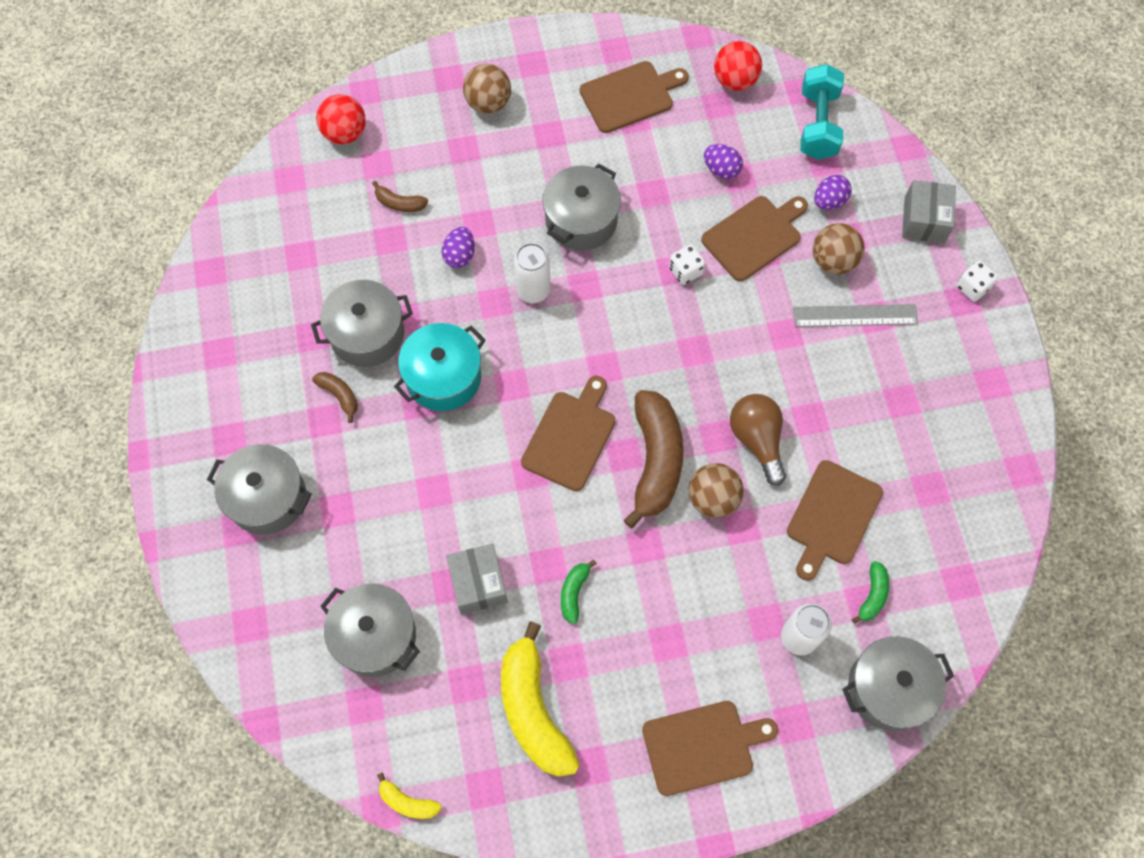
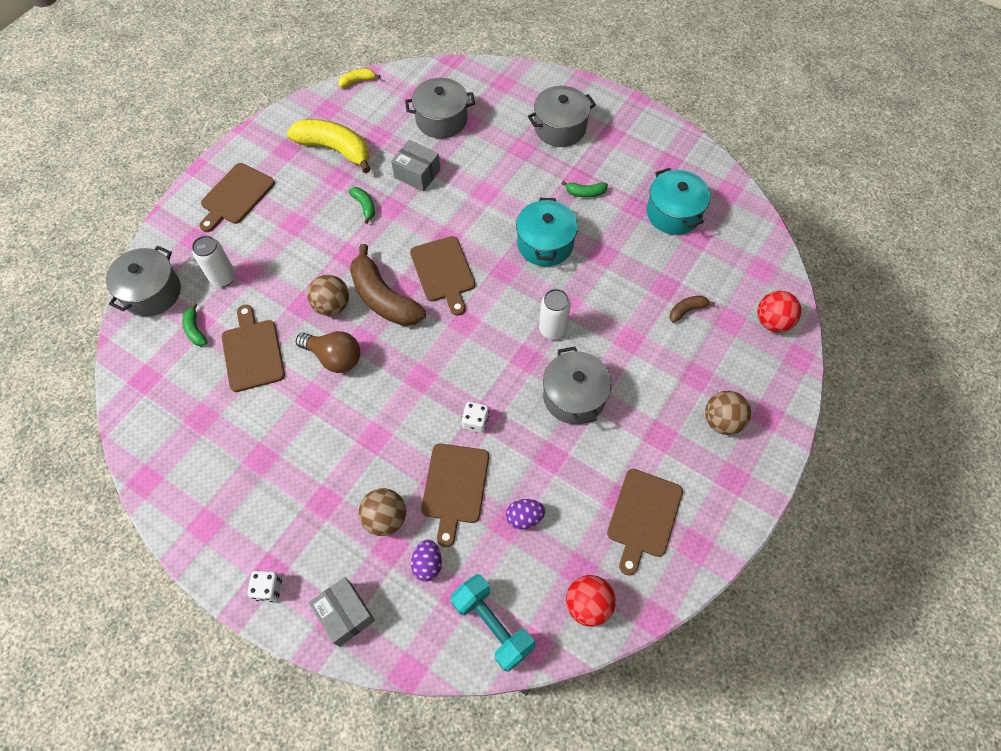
camera: 135 degrees right, 5 degrees down
(288, 297) = (673, 213): none -> turquoise pot
(339, 395) = (585, 193): brown banana -> green banana
(367, 334) = (610, 230): grey pot -> none
(460, 255) = (616, 312): purple egg -> none
(855, 316) = (337, 490): grey ruler -> none

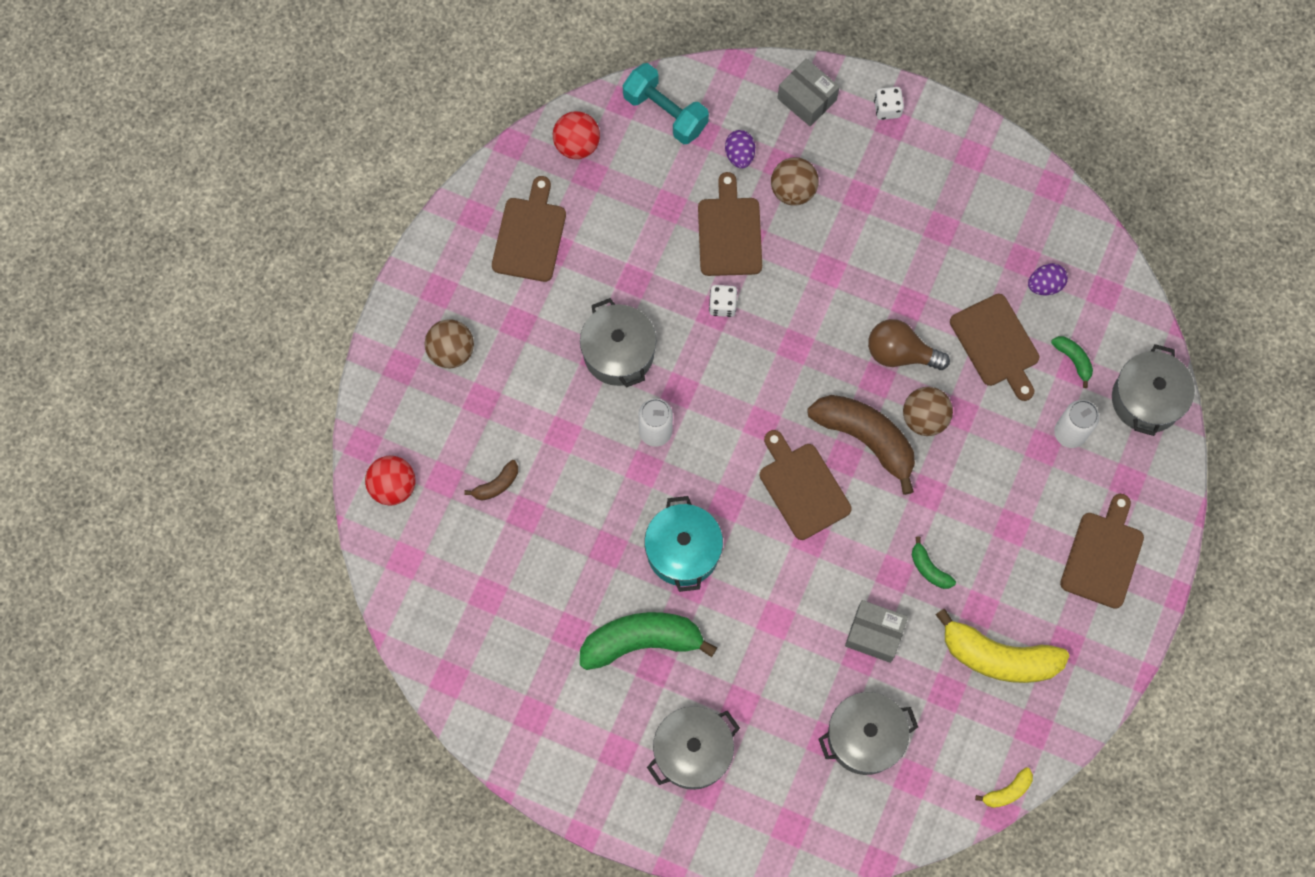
camera: 170 degrees right, 10 degrees up
(524, 517) = (652, 214): purple egg -> purple egg (1045, 285)
(585, 193) = (642, 642): green banana -> green banana, size x2.19
(673, 213) = (521, 628): turquoise pot -> none

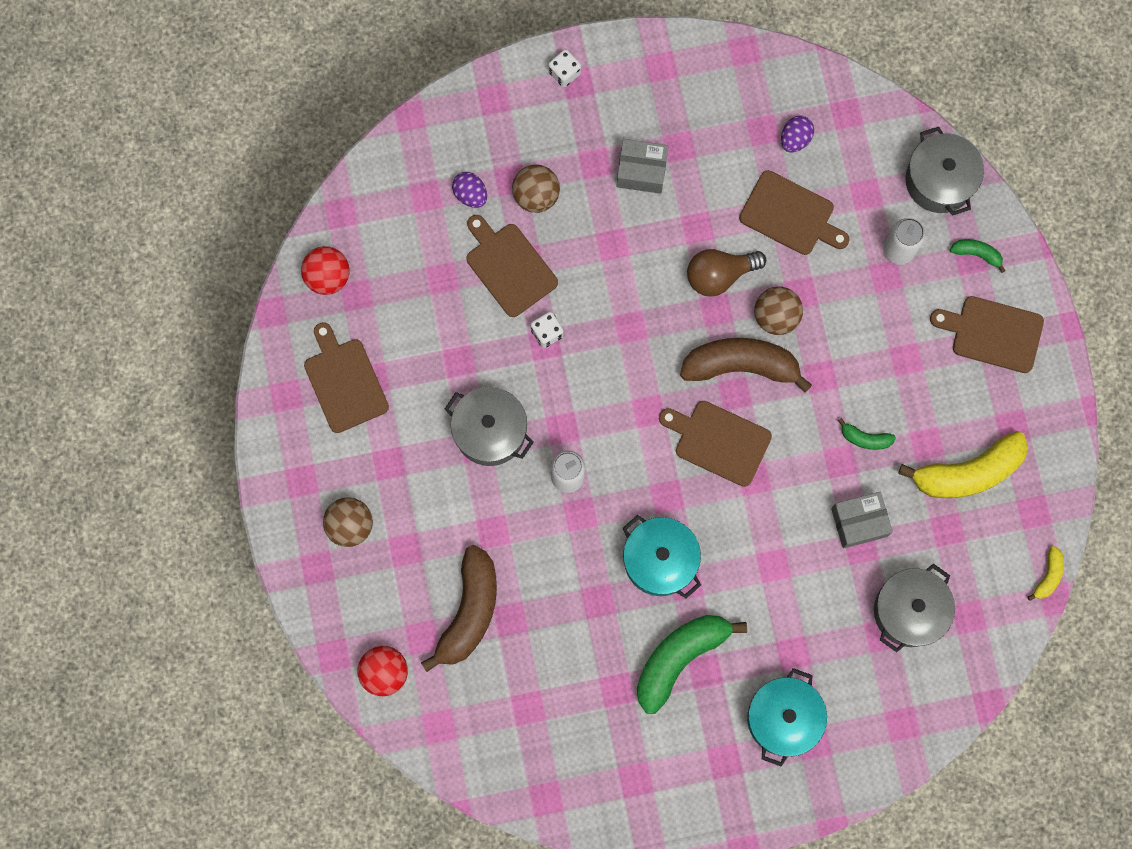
camera: 35 degrees left, 5 degrees up
(496, 485) = (469, 611): brown banana -> brown banana, size x2.19
(665, 113) = (382, 199): turquoise dumbbell -> none
(692, 751) = (783, 718): grey pot -> turquoise pot
(807, 99) = (492, 108): grey box -> grey box (641, 171)
(1073, 360) = (860, 187): green banana -> green banana (977, 254)
(1103, 555) = (992, 333): brown cutting board -> brown cutting board turned 60 degrees counterclockwise

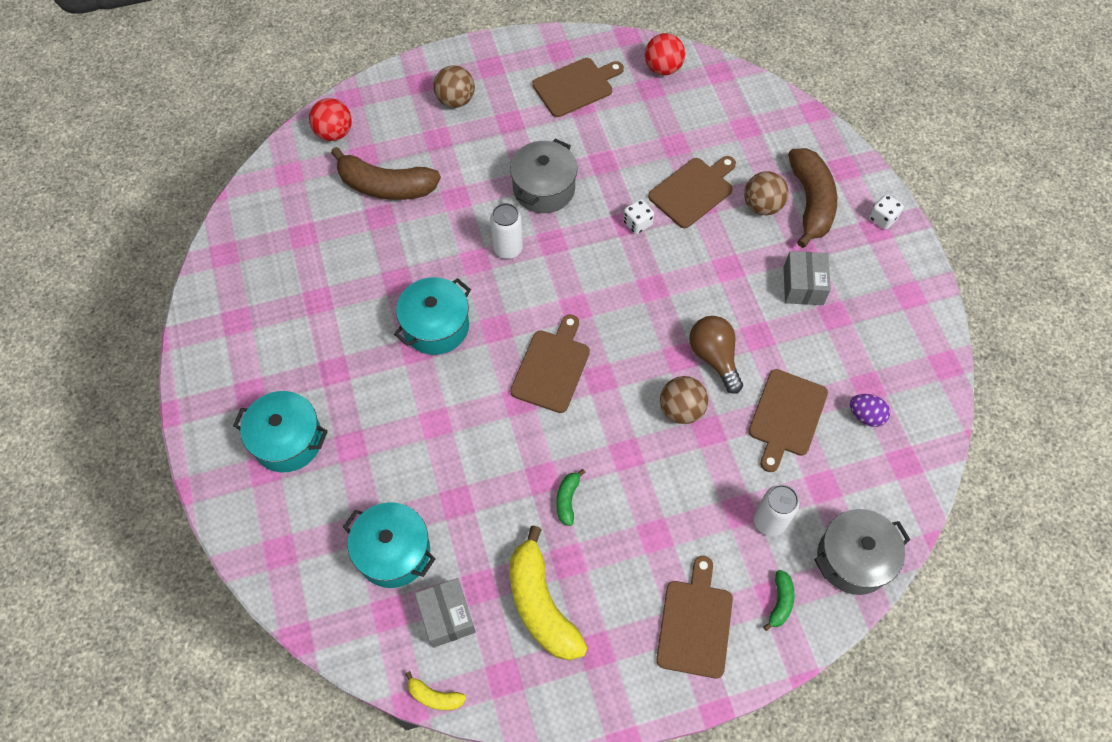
camera: 85 degrees right, 15 degrees down
(470, 194) = (753, 158): purple egg -> none
(680, 658) = (346, 349): green banana -> none
(741, 366) = (627, 382): brown banana -> brown banana (810, 202)
(859, 522) = (482, 498): grey box -> grey box (447, 616)
(909, 611) = (393, 552): grey pot -> turquoise pot

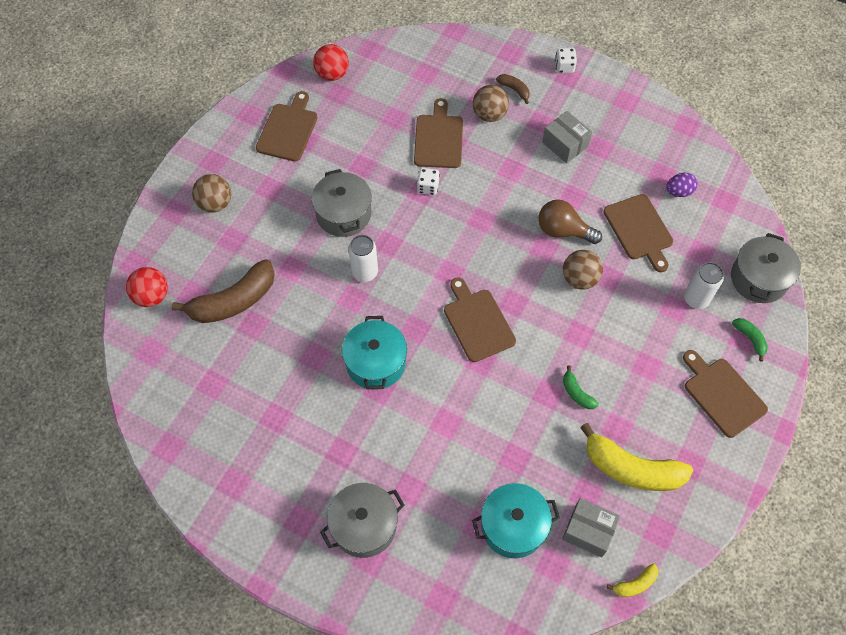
camera: 45 degrees left, 0 degrees up
(288, 440) = (364, 525): turquoise pot -> grey pot
(810, 202) = (514, 90): brown banana -> brown banana, size x0.46

